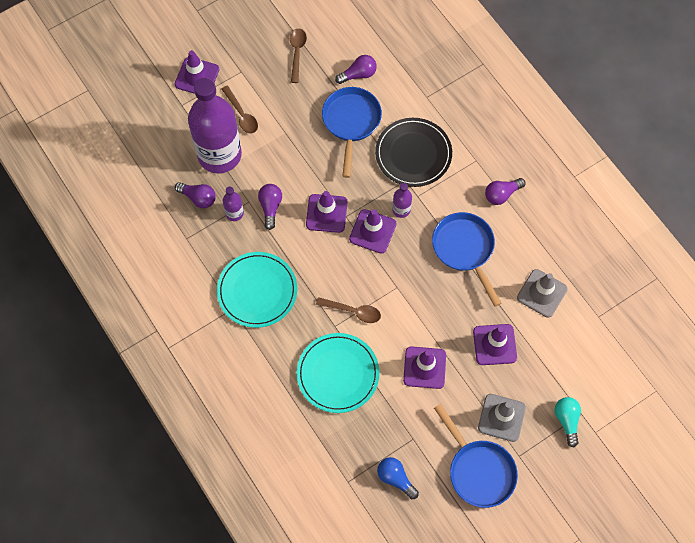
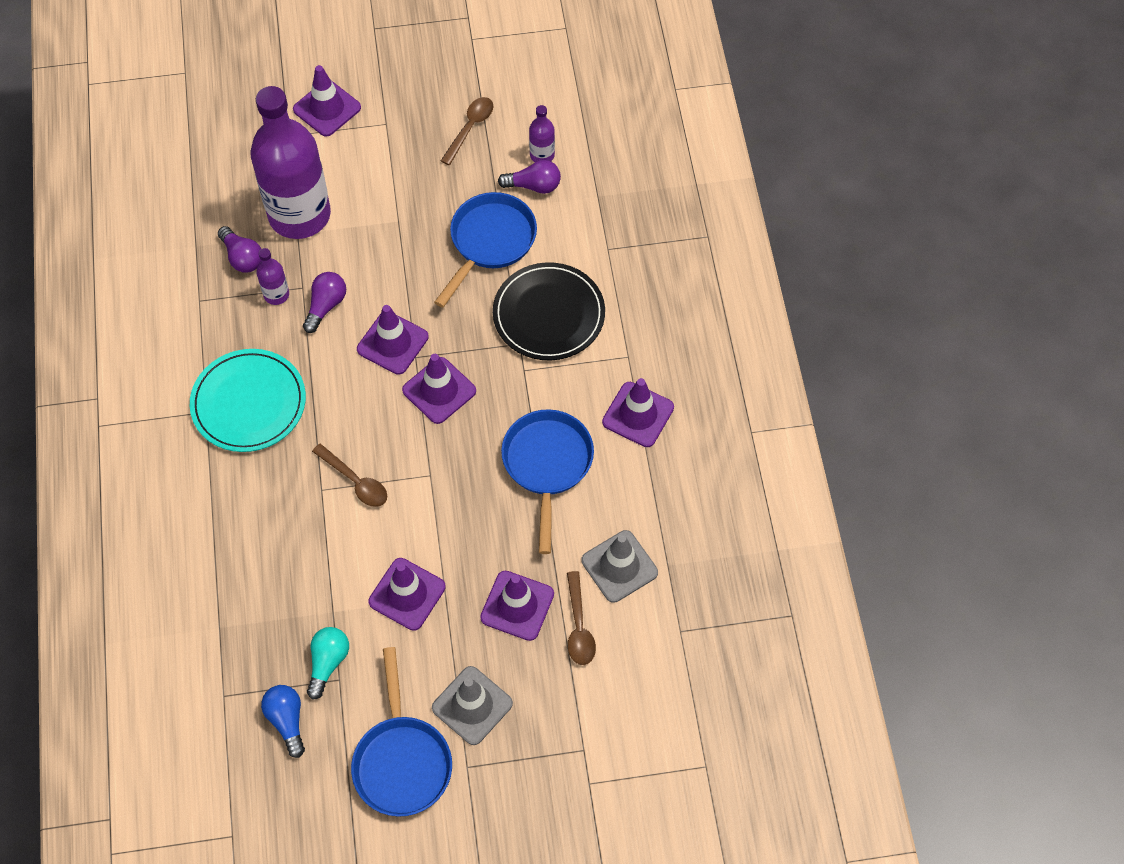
camera: 25 degrees right, 5 degrees down
(241, 114) = (356, 176): brown spoon -> brown spoon (579, 626)
(338, 374) = (290, 552): turquoise plate -> none
(401, 210) = (492, 379): purple bottle -> purple bottle (542, 155)
(502, 194) = (638, 414): purple light bulb -> purple traffic cone
(567, 421) = (558, 750): turquoise light bulb -> turquoise light bulb (328, 663)

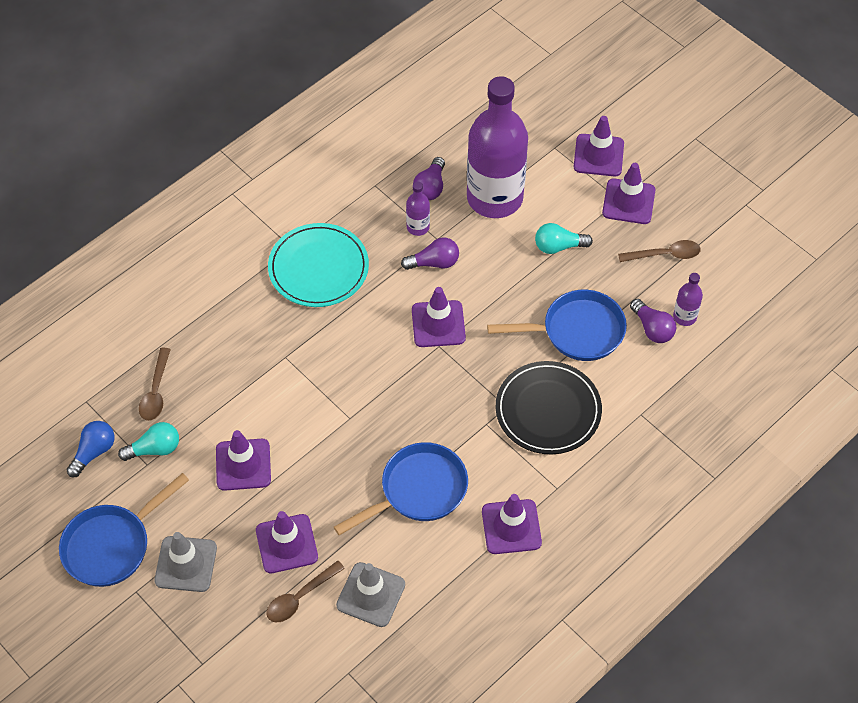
camera: 55 degrees right, 5 degrees down
(355, 481) = (308, 373): brown spoon -> brown spoon (156, 391)
(393, 199) = (559, 246): none -> turquoise light bulb
(439, 390) = (423, 379): purple traffic cone -> purple traffic cone (628, 202)

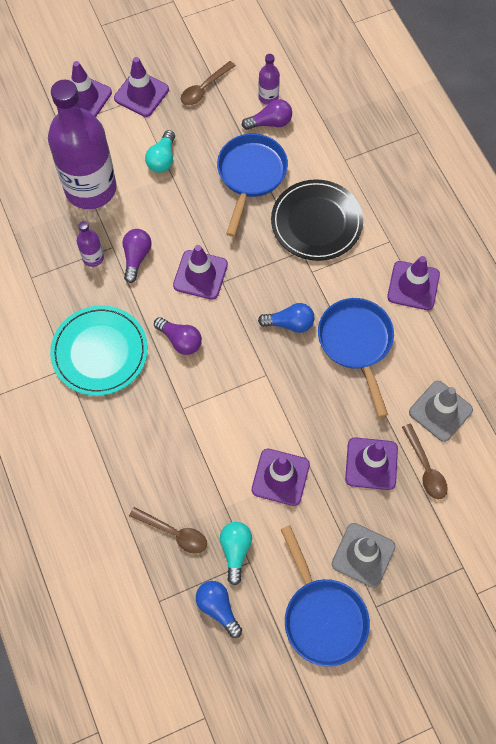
camera: 70 degrees left, 10 degrees up
(416, 421) = (289, 323): none -> blue light bulb
(430, 187) = (55, 234): purple light bulb -> purple light bulb (180, 340)
(665, 255) = (204, 88): brown spoon -> brown spoon turned 150 degrees counterclockwise

